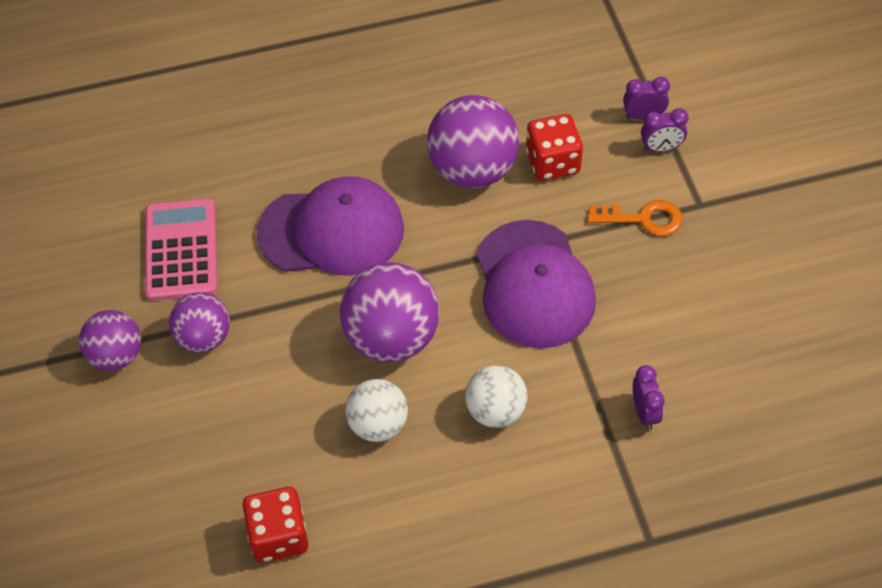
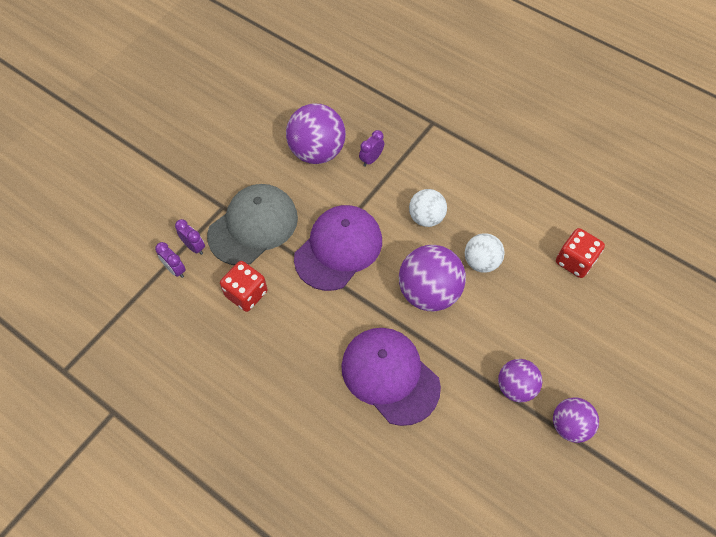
camera: 130 degrees left, 5 degrees up
(181, 250) = (476, 452): pink calculator -> none
(473, 170) = (284, 332): purple ball -> purple ball (317, 152)
(643, 219) = (253, 226): orange key -> grey cap

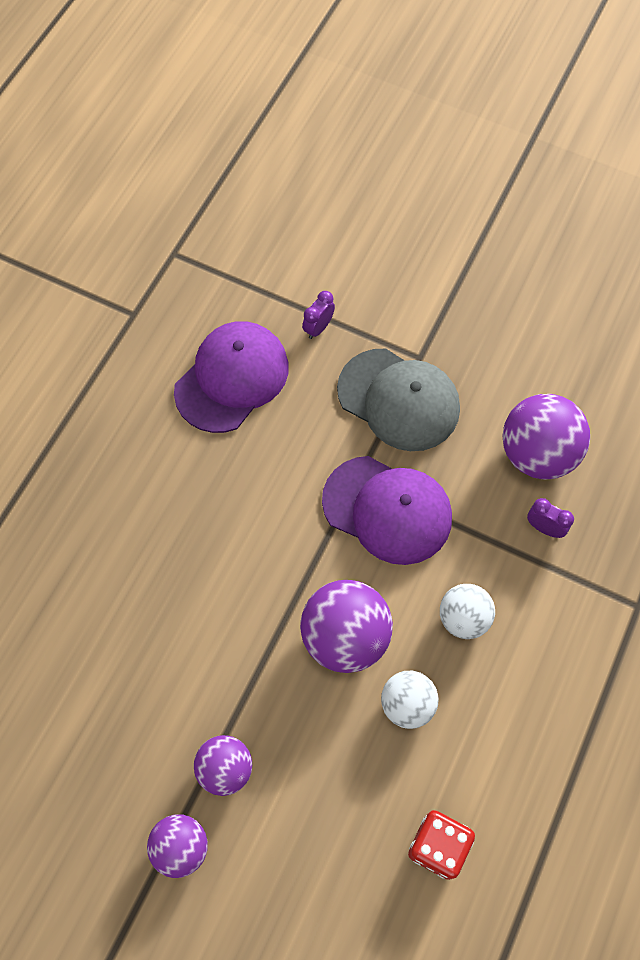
camera: 80 degrees right, 5 degrees up
(194, 247) = (354, 340): purple clock -> none
(246, 293) = (301, 413): red dice -> none
(390, 376) = (217, 603): purple cap -> purple cap (232, 378)

